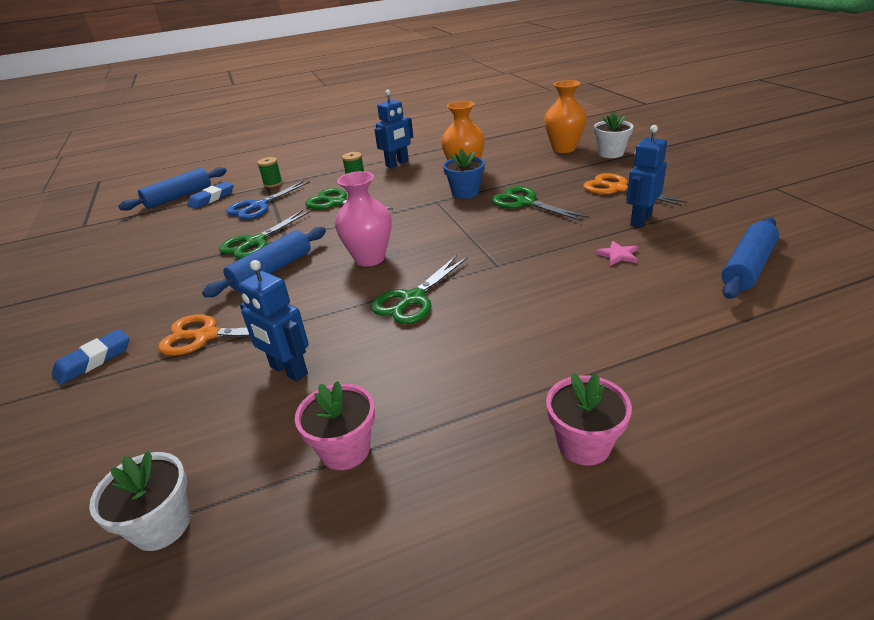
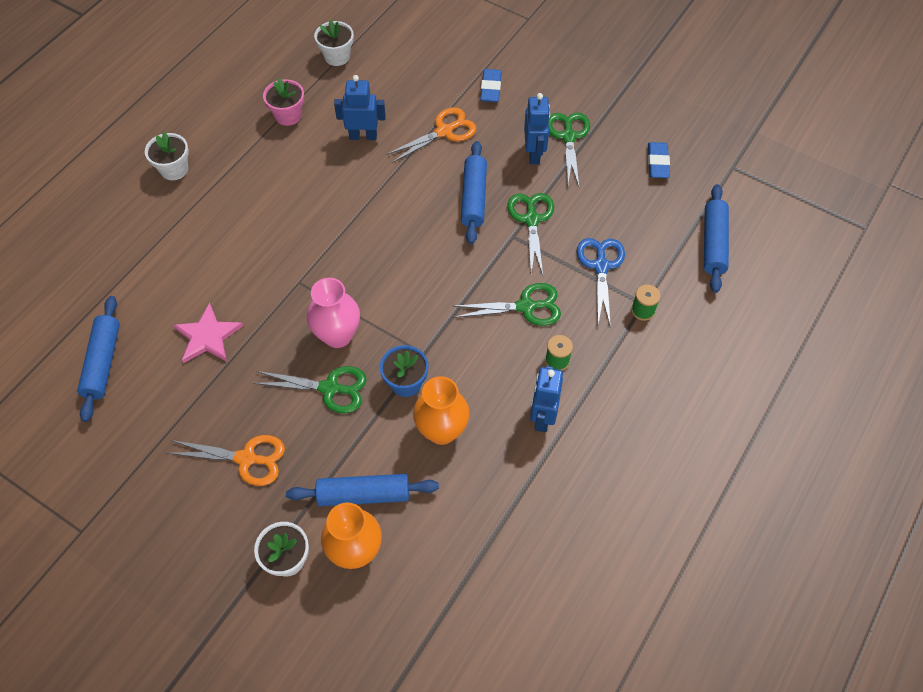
camera: 140 degrees right, 25 degrees up
(211, 198) = (672, 256): blue eraser -> blue eraser (658, 163)
(369, 258) = (409, 245): pink vase -> pink vase (337, 335)
(413, 299) = (336, 219): green scissors -> green scissors (568, 137)
(541, 162) = (363, 494): none -> blue rolling pin
(584, 444) = (174, 169): pink flower pot -> white flower pot
(618, 255) = (207, 336): pink star -> pink star, size x1.81
(640, 220) = (204, 402): blue robot -> blue robot (534, 154)

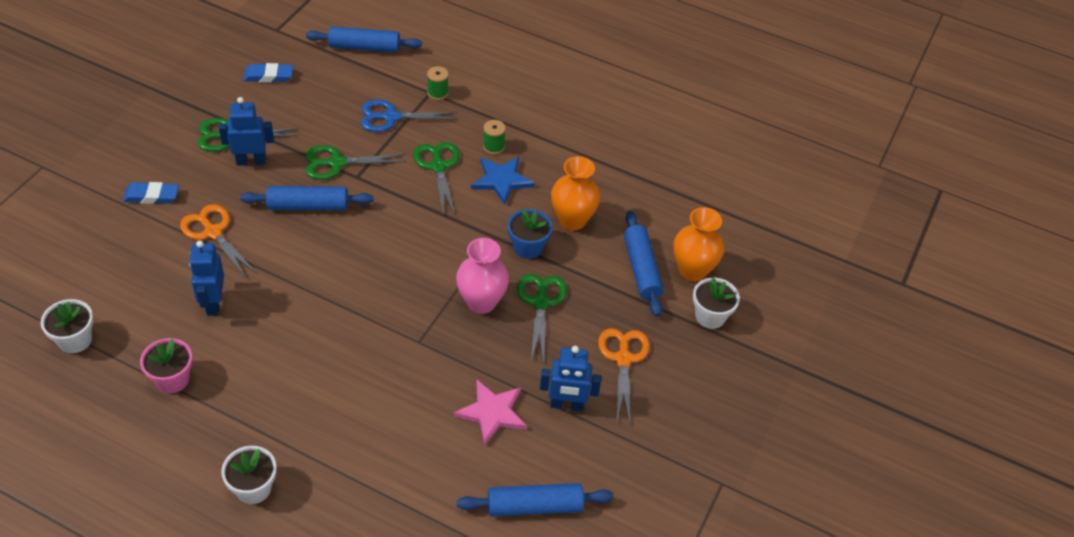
camera: 100 degrees left, 10 degrees down
(504, 365) = (501, 180): none -> blue star
(542, 417) = (549, 156): blue robot -> blue robot (566, 405)

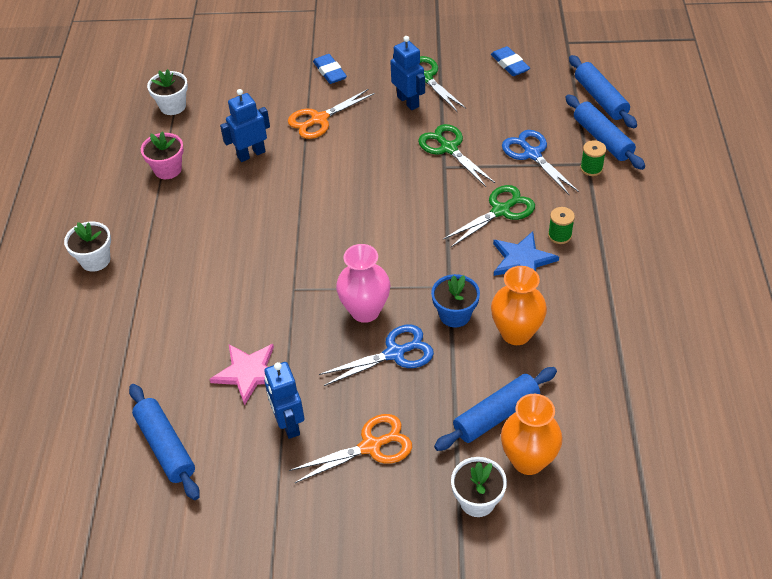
camera: 70 degrees right, 0 degrees up
(213, 232) = (319, 119): orange scissors -> orange scissors turned 150 degrees counterclockwise
(308, 206) = (387, 155): blue rolling pin -> blue rolling pin (602, 139)
(541, 303) = (395, 353): green scissors -> blue scissors

